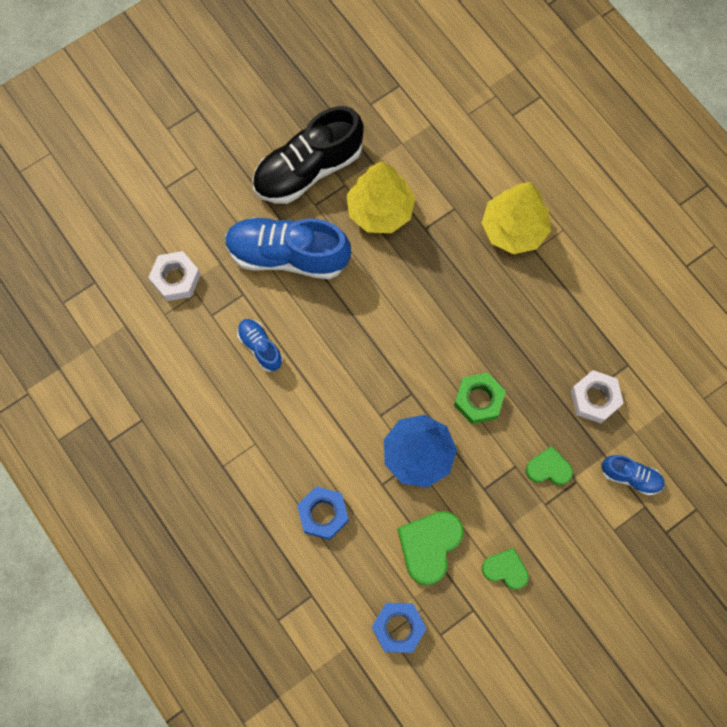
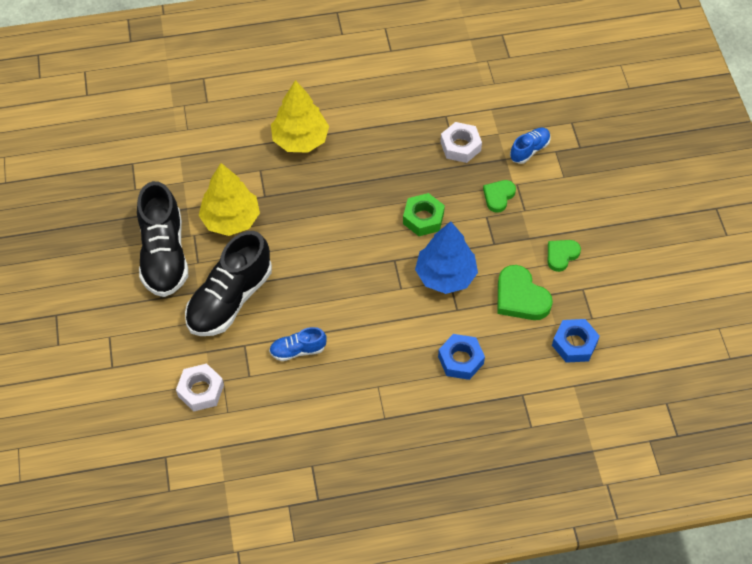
camera: 65 degrees left, 15 degrees down
(288, 255) = (230, 299): blue shoe -> black shoe

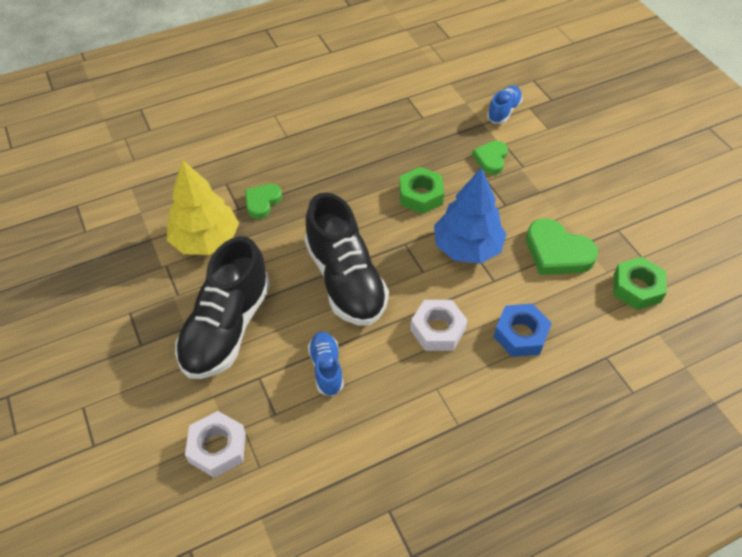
camera: 15 degrees left, 5 degrees down
(164, 255) = (134, 295): black shoe -> black shoe (345, 280)
(298, 350) = (326, 368): blue shoe -> blue shoe turned 105 degrees clockwise
(300, 139) = (262, 146): yellow tree -> none
(460, 146) = (433, 121): white nut -> white nut (437, 329)
(561, 255) = (580, 201): green heart -> green heart (262, 202)
(574, 344) = (636, 288): blue nut -> green nut

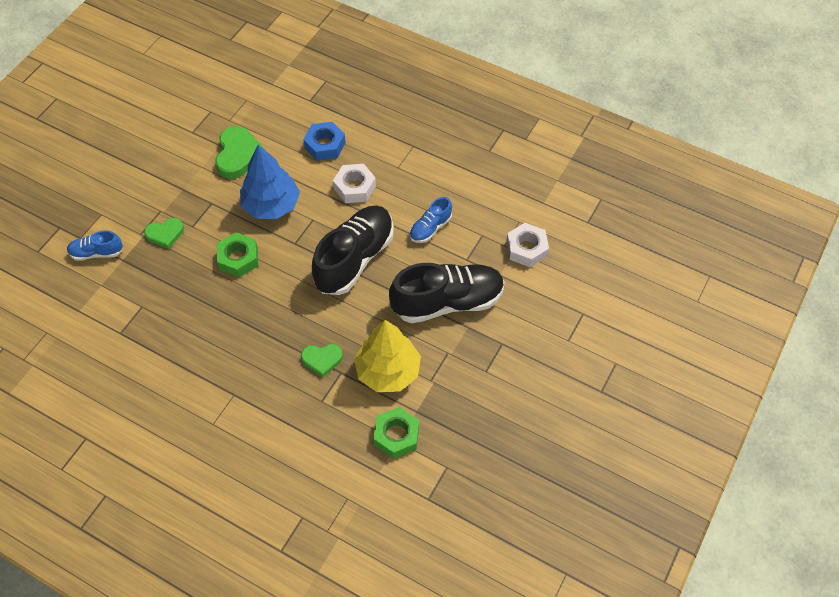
camera: 125 degrees left, 5 degrees up
(636, 288) = (241, 104): green nut -> green nut (396, 435)

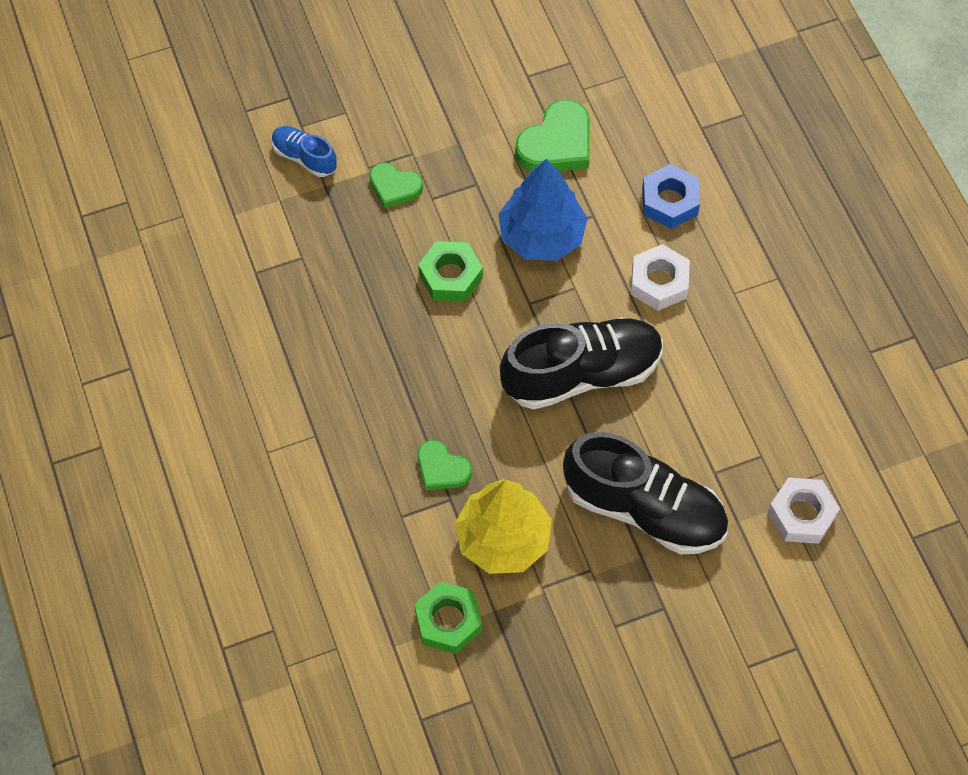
camera: 40 degrees right, 5 degrees up
(430, 228) = (705, 401): blue shoe -> none

